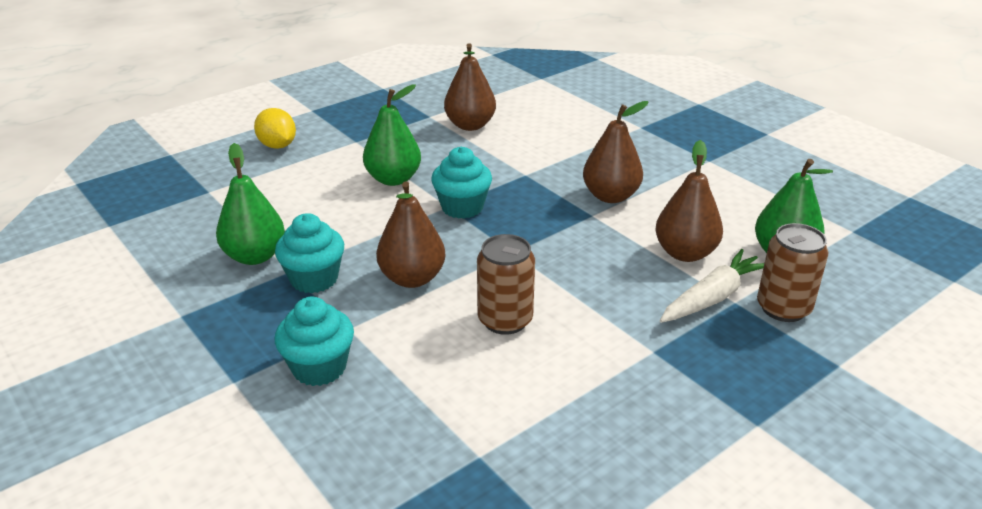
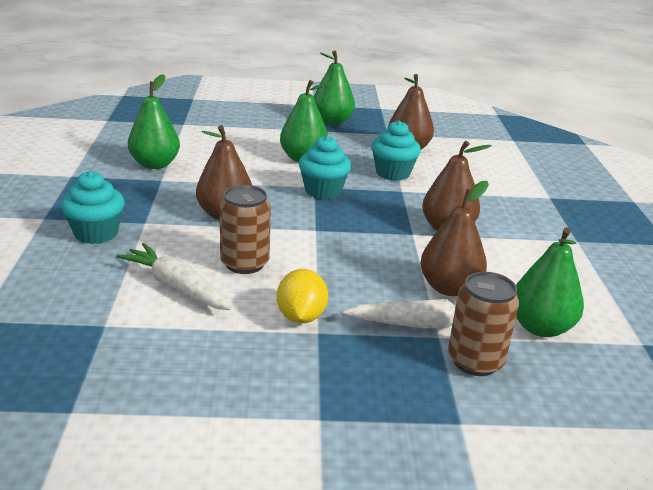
camera: 35 degrees right, 5 degrees down
(277, 146) = (260, 115): yellow lemon -> yellow lemon (301, 317)
(314, 279) = (167, 189): turquoise cupcake -> turquoise cupcake (392, 173)
(360, 123) = (332, 122): none -> green pear
(482, 379) = (176, 287): none -> white carrot

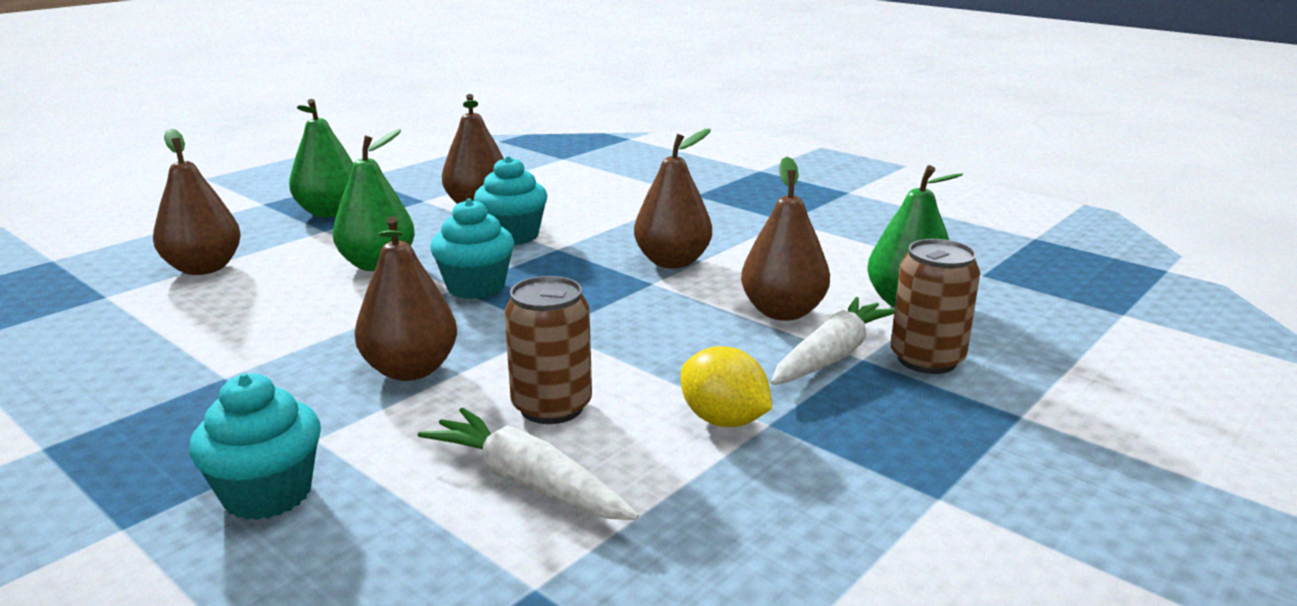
camera: 45 degrees left, 5 degrees down
(155, 164) = (171, 364): green pear -> none
(176, 287) = (527, 482): white carrot -> white carrot turned 45 degrees clockwise
(235, 127) = (204, 268): none -> brown pear

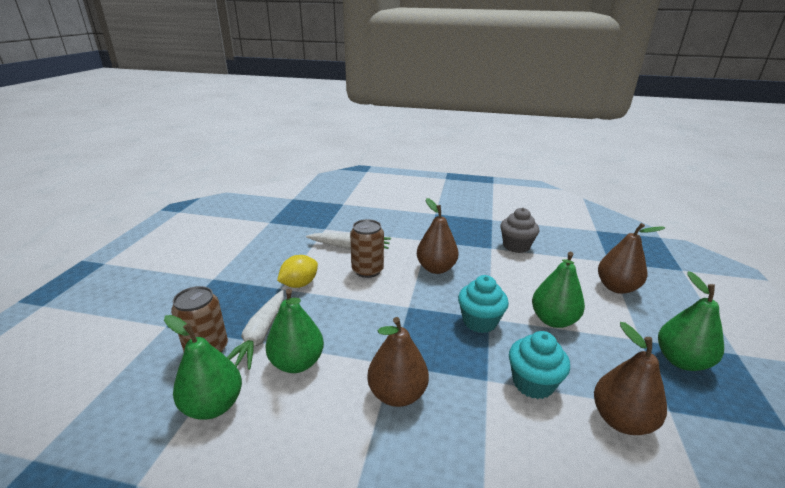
camera: 150 degrees right, 5 degrees up
(172, 364) = (516, 246): none -> grey cupcake
(268, 494) = (415, 226): turquoise cupcake -> none
(723, 420) = (299, 284): yellow lemon -> yellow lemon turned 60 degrees counterclockwise
(783, 312) = (297, 363): brown pear -> green pear

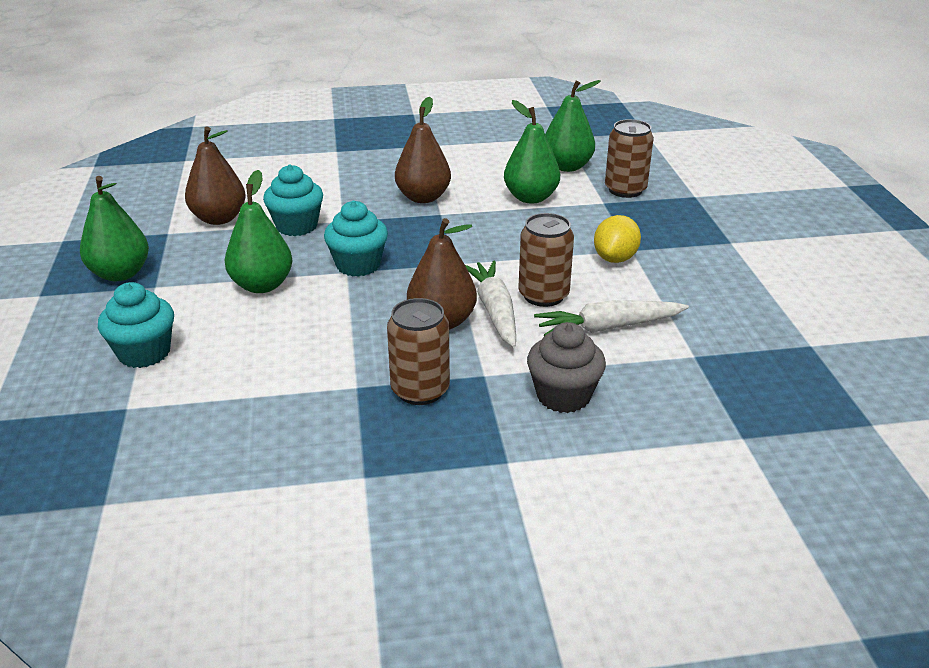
camera: 160 degrees right, 5 degrees up
(260, 335) = (591, 207): white carrot -> white carrot (494, 311)
(460, 240) = (420, 390): none -> brown can
(516, 246) = (307, 402): grey cupcake -> grey cupcake (563, 396)
(616, 287) = (144, 353): brown pear -> turquoise cupcake

